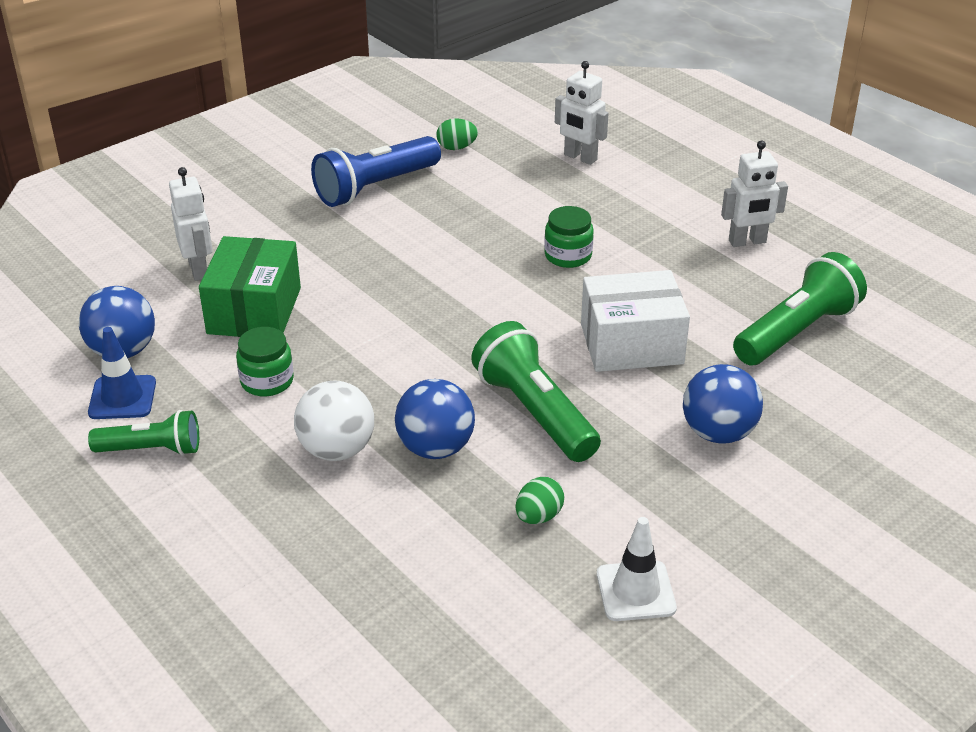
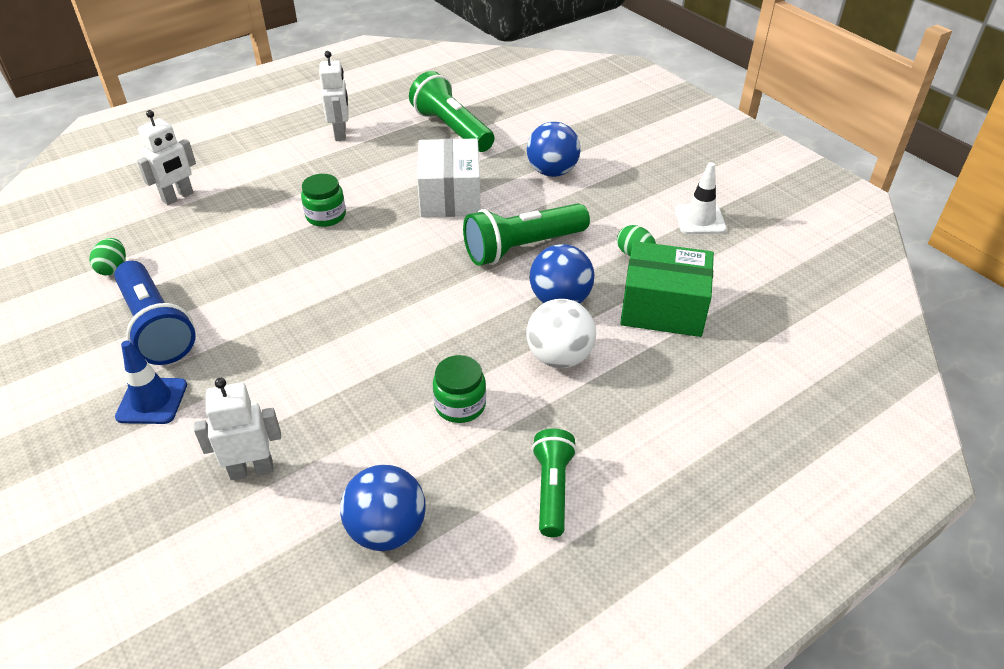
camera: 85 degrees left, 5 degrees up
(122, 398) = (469, 522): blue traffic cone -> blue traffic cone (152, 401)
(254, 311) = (344, 418): green box -> green box (663, 308)

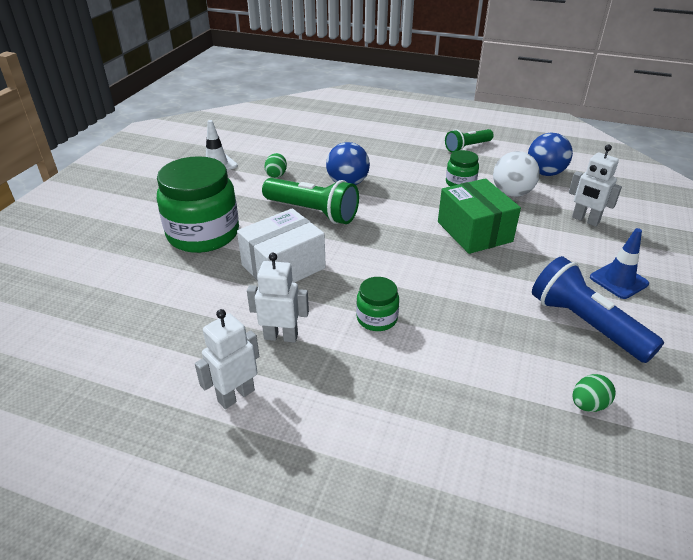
camera: 125 degrees left, 5 degrees down
(156, 327) = (585, 324): blue flashlight -> blue flashlight turned 60 degrees counterclockwise
(178, 197) = (466, 448): white robot -> white robot (281, 336)
(451, 129) = (168, 317): green flashlight -> none
(552, 172) = (203, 234): blue ball -> green jar
(559, 357) = (391, 169): white ball -> white ball (512, 193)
(663, 308) = (317, 154): green box -> green box (474, 231)

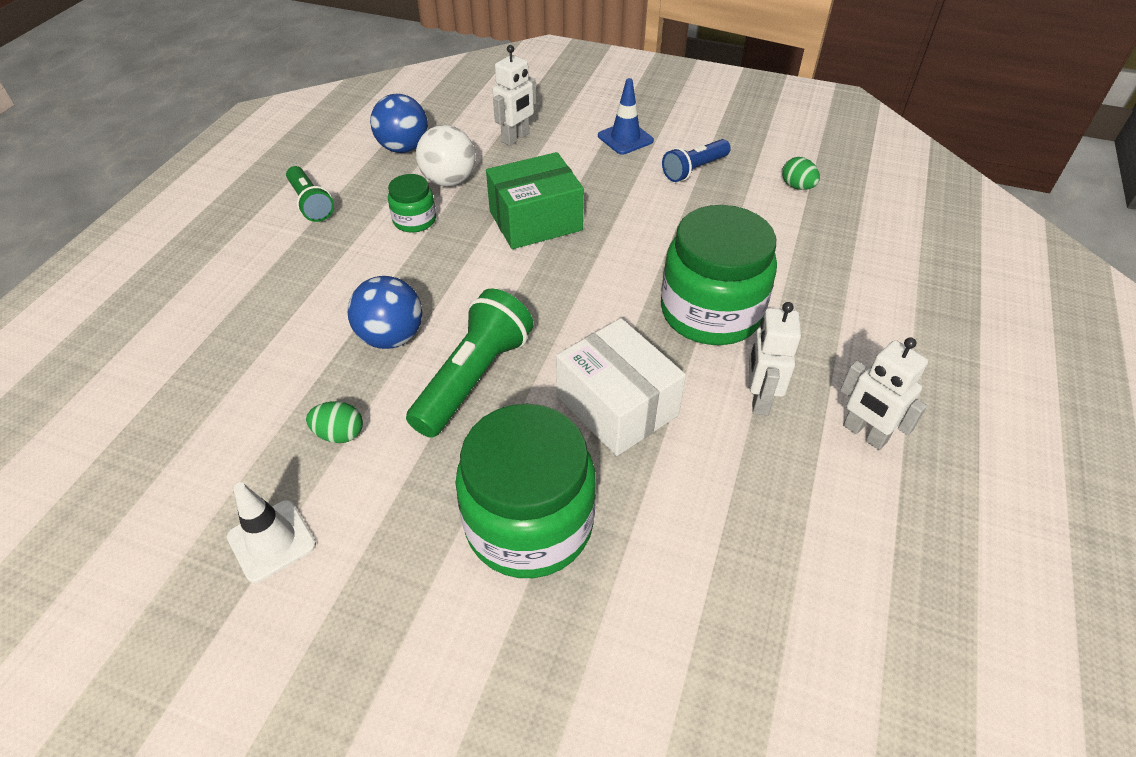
camera: 90 degrees left, 10 degrees up
(377, 318) = (711, 312): green jar -> green jar, size x2.08
(585, 324) = (694, 170): blue flashlight -> blue flashlight, size x0.63

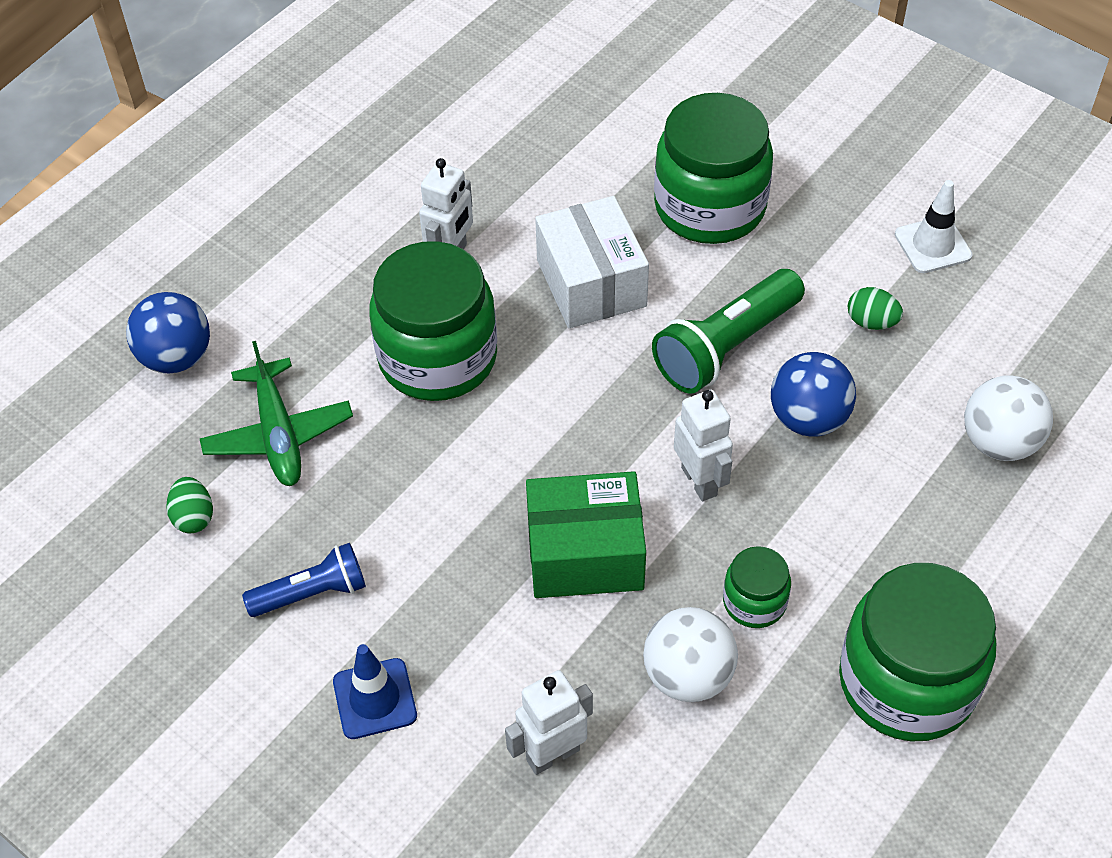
camera: 160 degrees left, 5 degrees up
(227, 356) = (999, 442): none -> white ball
(311, 204) = (907, 682): green flashlight -> green jar
(403, 148) = (748, 784): blue ball -> blue ball (176, 357)
(786, 238) = (278, 434): none -> green plane
(864, 434) = (379, 204): white robot -> white robot (699, 481)

